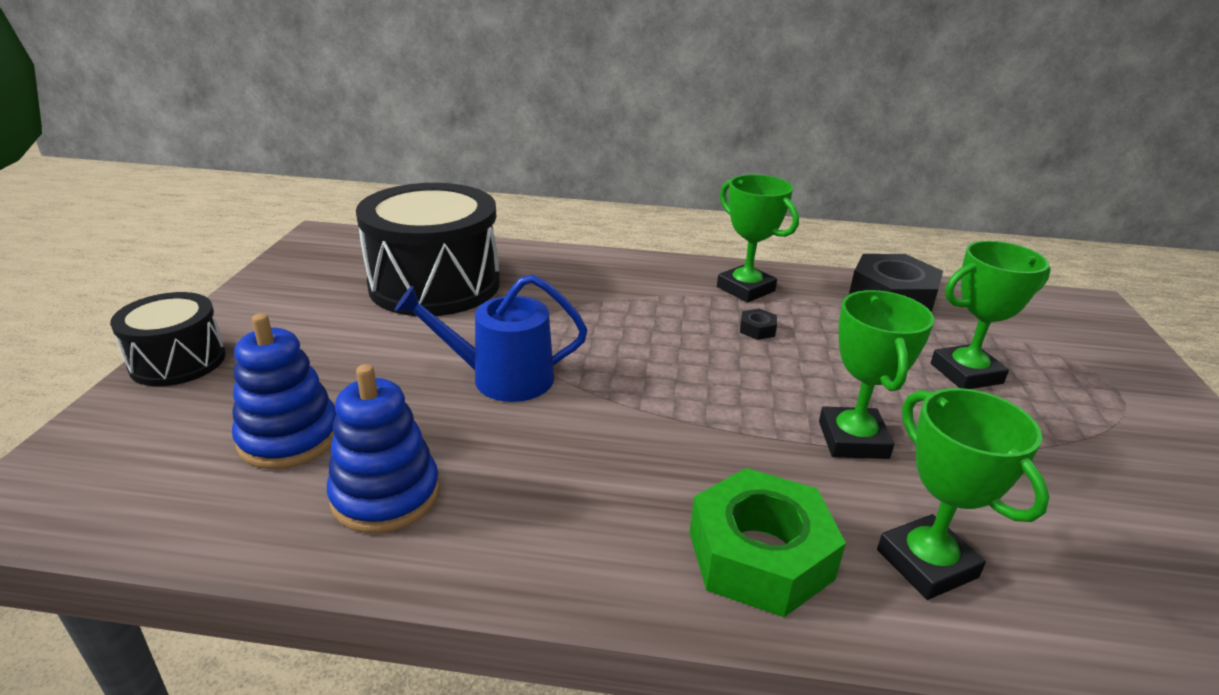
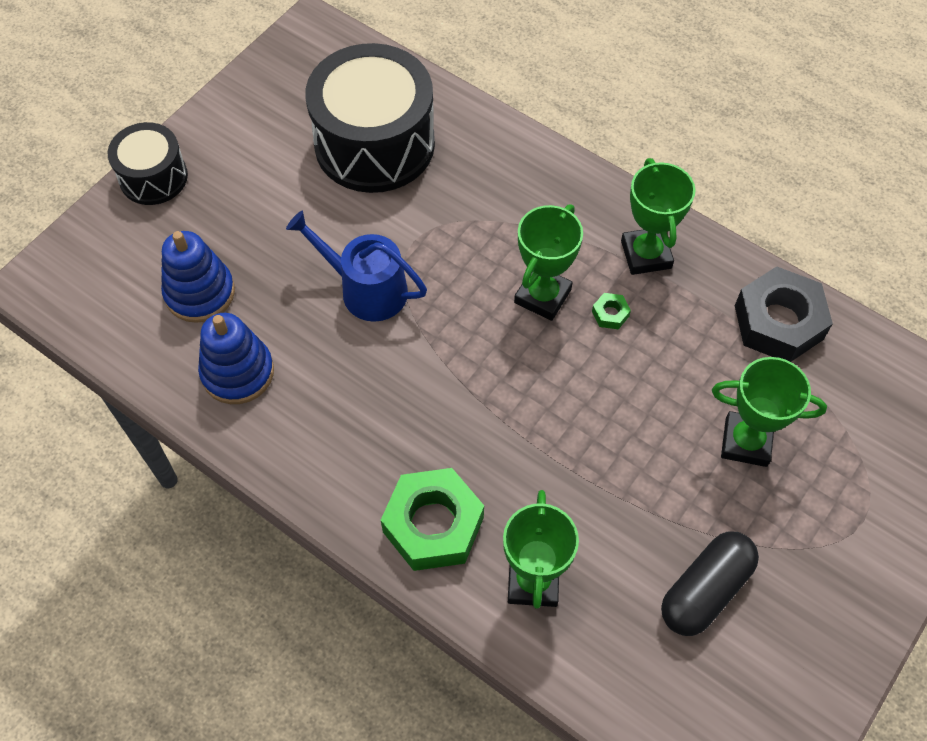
camera: 30 degrees right, 30 degrees up
(757, 329) = (610, 314): black nut -> green nut
(853, 440) = (580, 465): green trophy -> green trophy (542, 296)
(1085, 495) = (705, 590): none -> black capsule

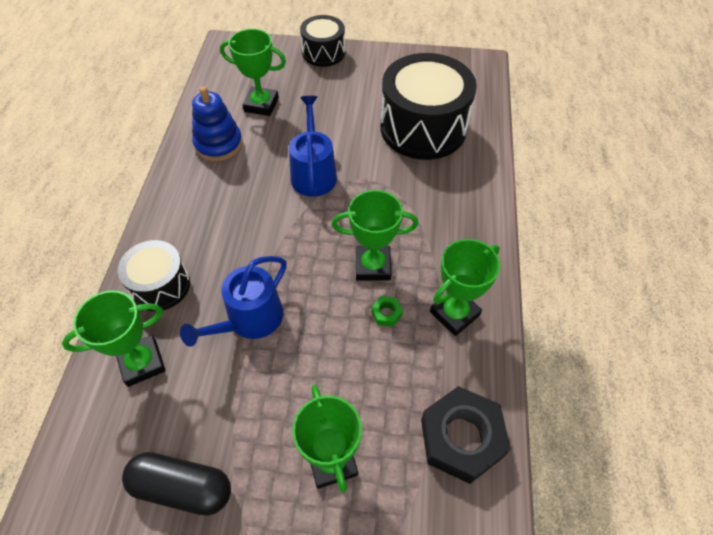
camera: 60 degrees right, 5 degrees down
(200, 293) = (261, 105): blue stacking toy -> green trophy
(433, 525) = (160, 285): green nut -> black drum
(540, 447) = (250, 320): none -> blue watering can

